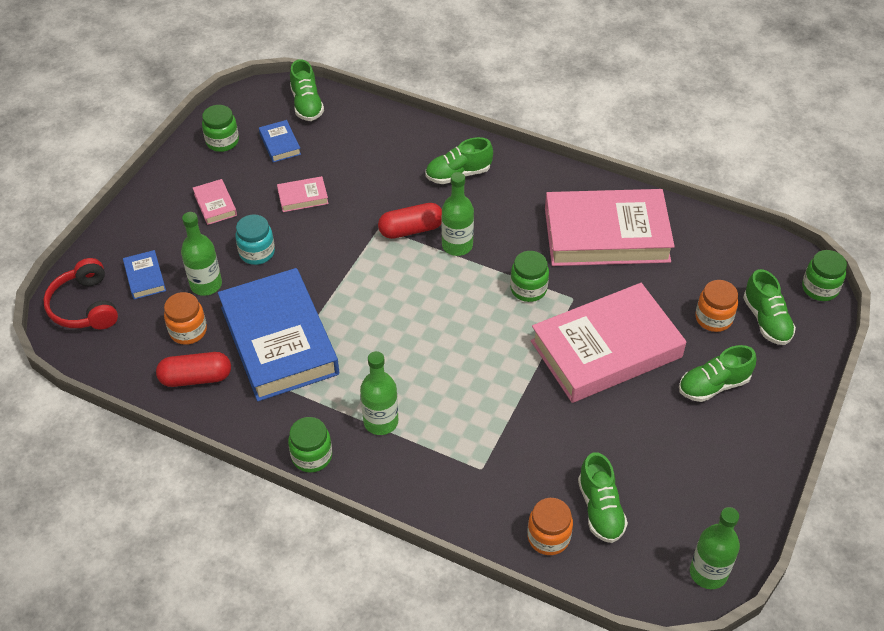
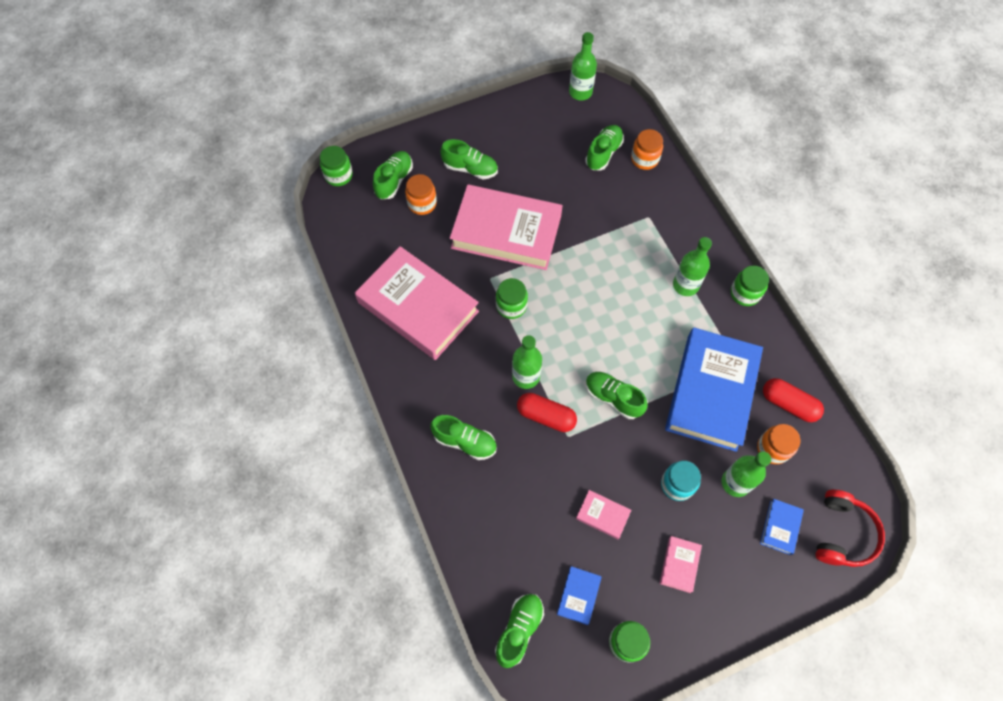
camera: 140 degrees left, 15 degrees up
(366, 278) = (613, 398): none -> green shoe

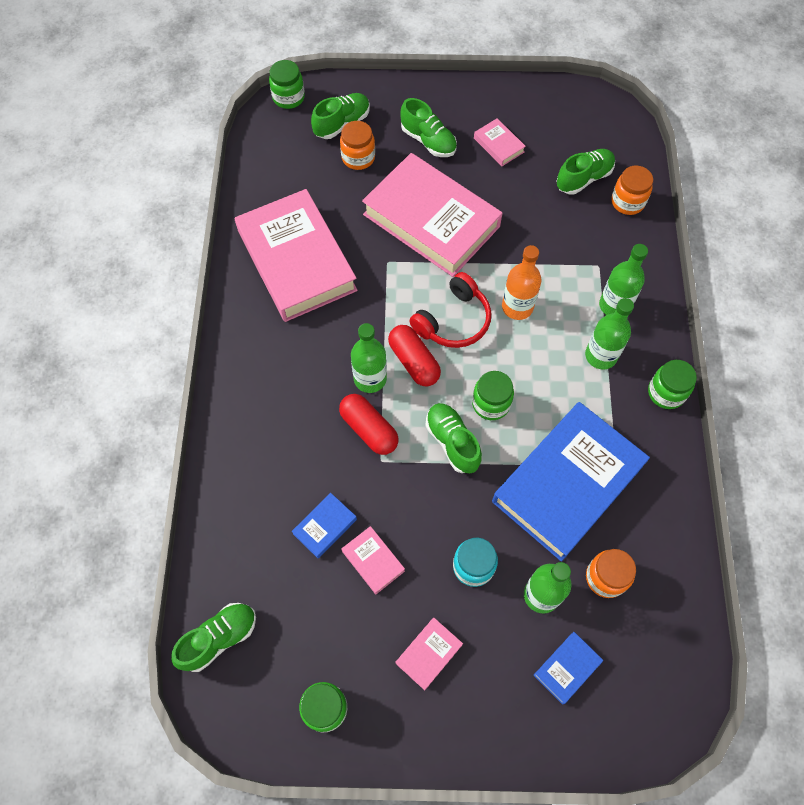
camera: 25 degrees right, 0 degrees up
(465, 441) = (270, 418): green shoe -> none
(511, 306) = (394, 299): green jar -> green jar (491, 403)
(526, 151) = (498, 145): none -> pink book
(578, 595) = (301, 633): blue book -> blue book (325, 526)
(580, 92) = (593, 105): green bottle -> green bottle (614, 305)
(606, 273) = (517, 307): none -> orange bottle
(788, 404) = (652, 536): red capsule -> red capsule (414, 361)
(842, 533) = (638, 710): red headphones -> red headphones (453, 320)

